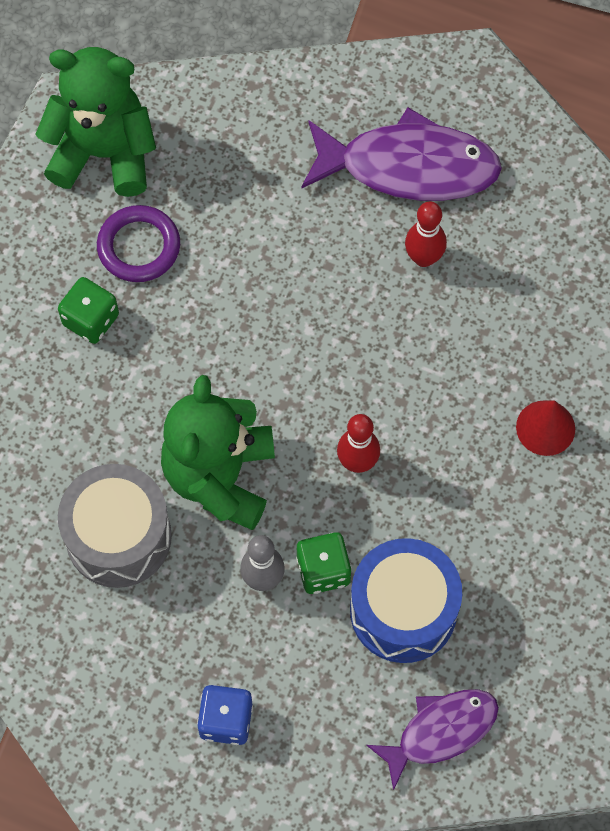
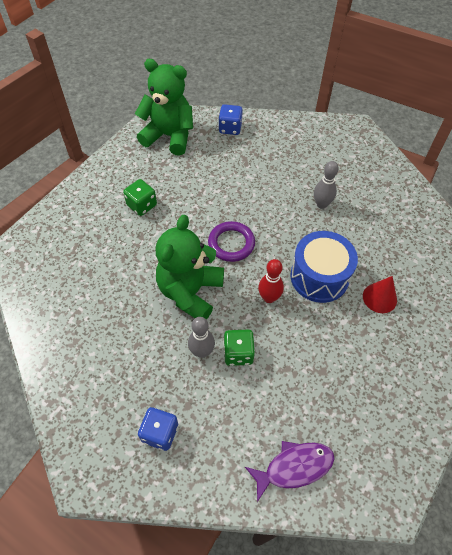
camera: 10 degrees right, 10 degrees down
(118, 536) = (125, 313): grey drum -> none
(139, 247) = (175, 177): purple ring -> purple ring (231, 243)
(220, 112) = (230, 128): none -> blue dice
(403, 610) = (282, 385): blue drum -> blue drum (319, 277)
(409, 167) = (320, 164): purple fish -> none
(423, 258) = (321, 204): red bowling pin -> grey bowling pin

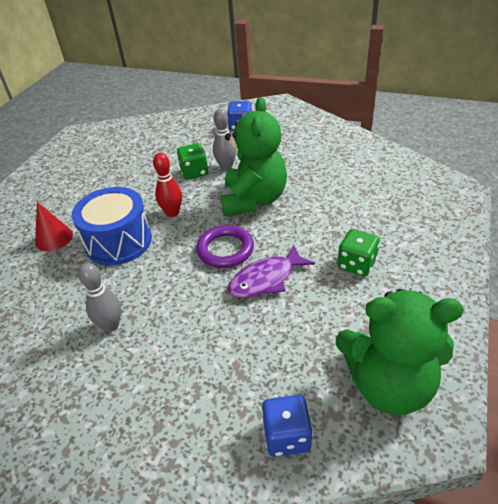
camera: 170 degrees right, 15 degrees down
(294, 467) = (142, 133): purple fish -> purple fish (266, 279)

